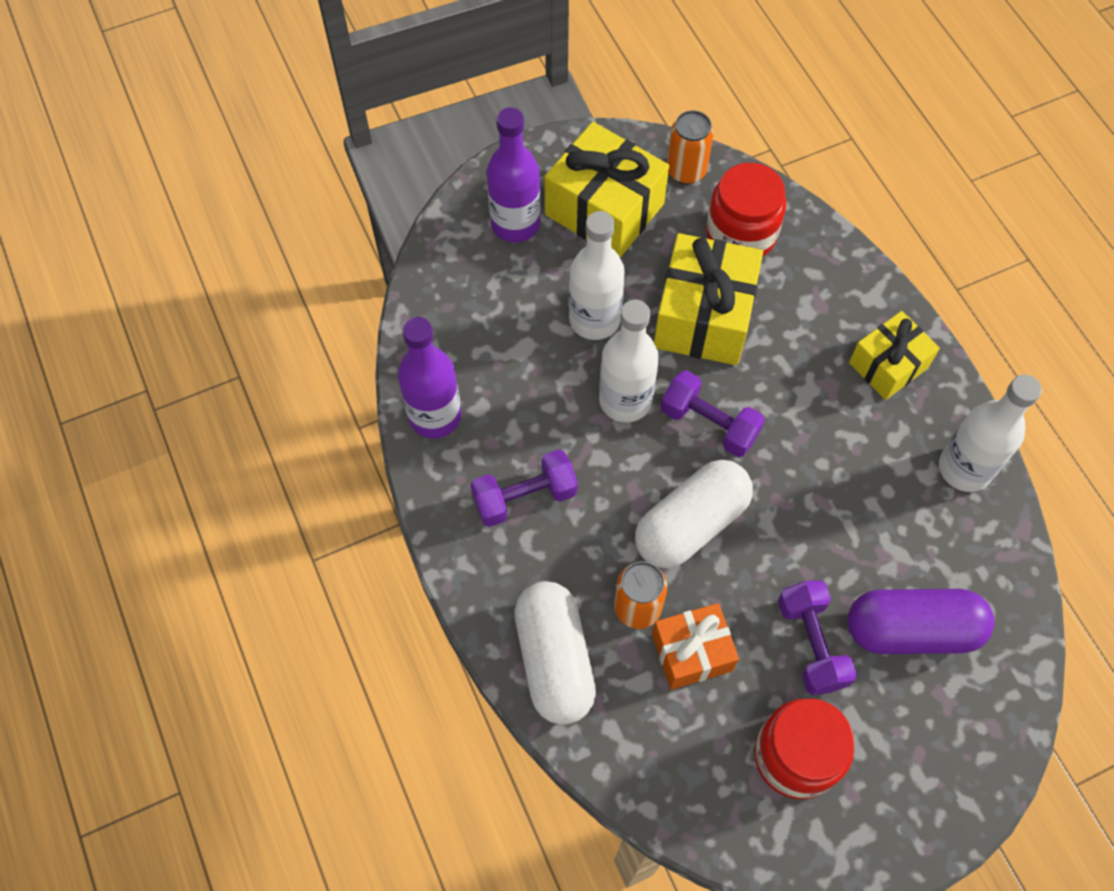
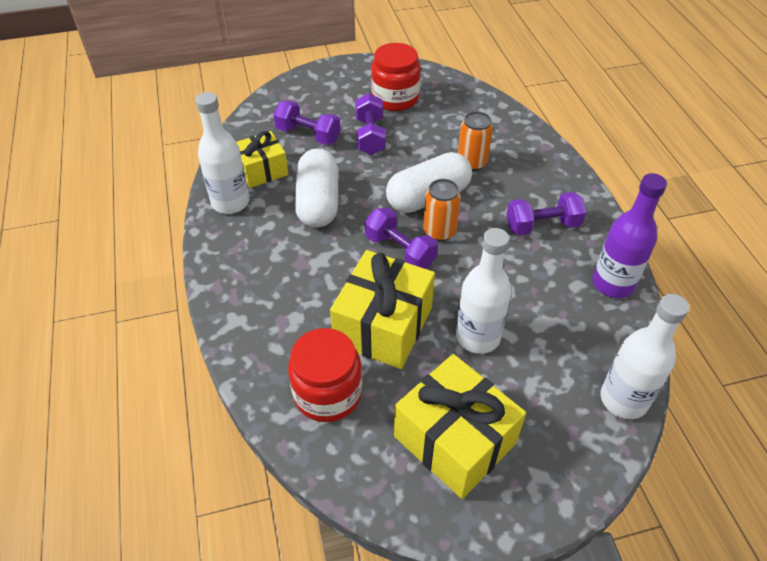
camera: 170 degrees left, 15 degrees down
(515, 224) = (546, 438): purple bottle -> none
(554, 660) = (526, 147): white capsule -> white capsule (318, 202)
(625, 400) = (461, 274): white bottle -> white bottle (623, 399)
(686, 171) = (362, 470): orange can -> orange can (439, 232)
(692, 652) = (442, 141): orange gift -> none
(888, 365) = (249, 270): yellow gift -> yellow gift (262, 170)
(912, 630) = (308, 135): purple capsule -> purple dumbbell

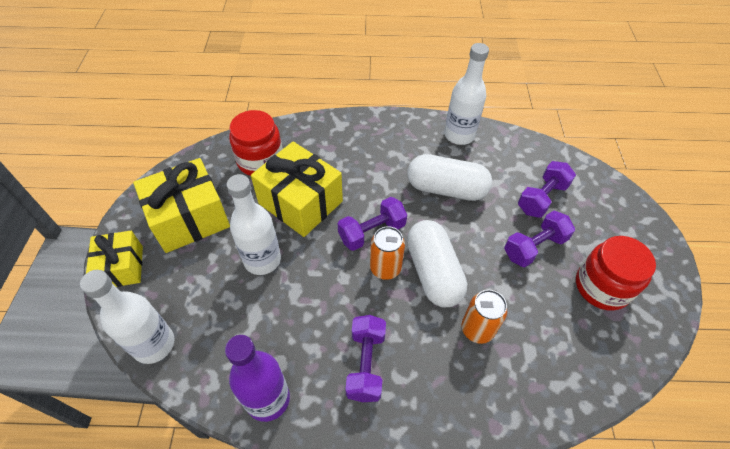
camera: 105 degrees right, 5 degrees up
(262, 170) = (495, 159): yellow gift -> yellow gift (121, 267)
(370, 136) = (534, 247): purple dumbbell -> purple dumbbell turned 45 degrees counterclockwise

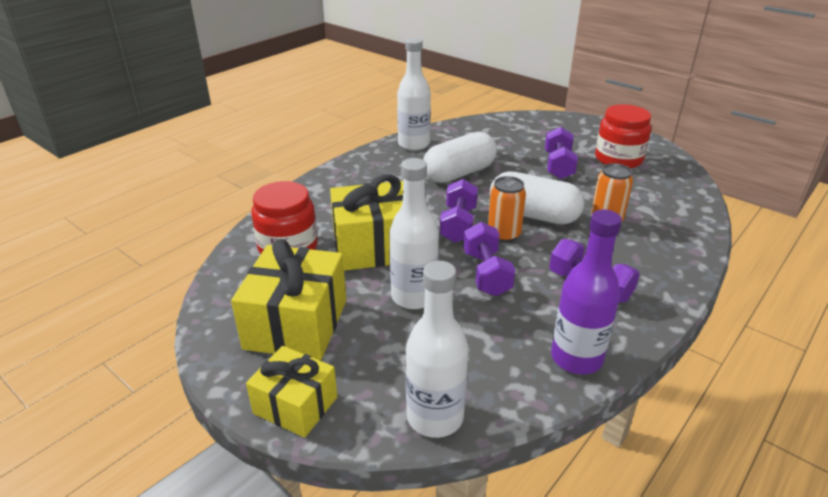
camera: 50 degrees left, 20 degrees down
(541, 198) = (519, 143): purple dumbbell -> purple dumbbell (486, 273)

